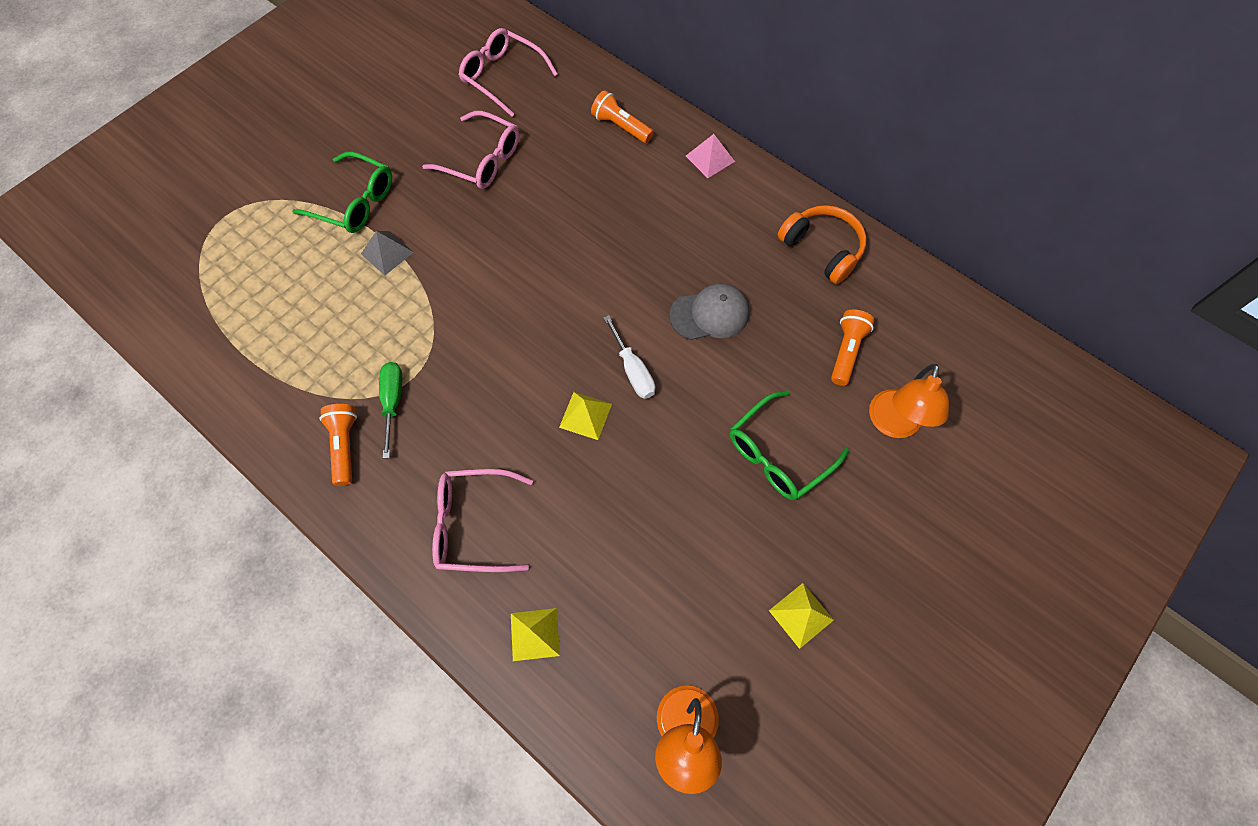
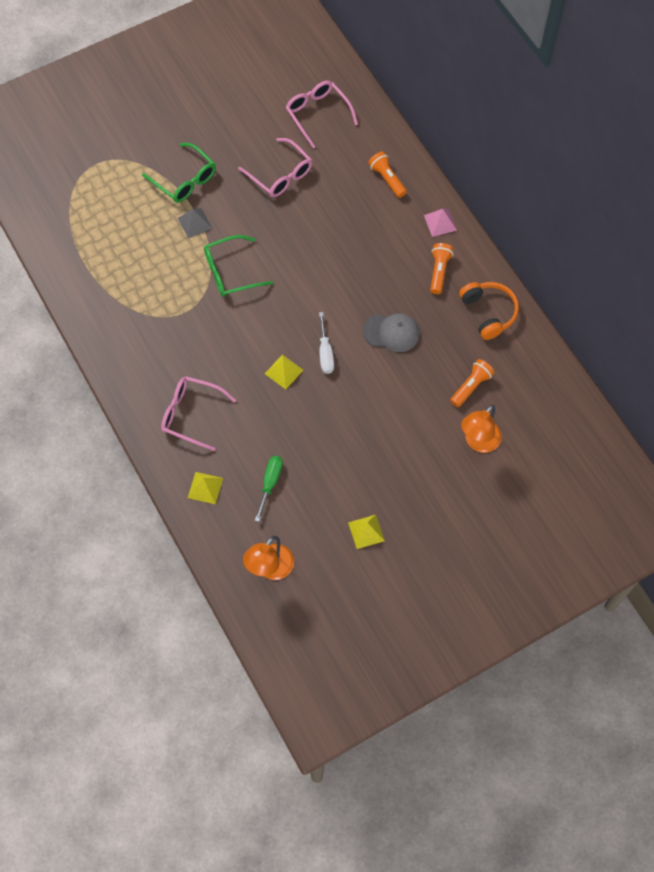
camera: 20 degrees right, 0 degrees up
(345, 446) = (129, 341): orange flashlight -> orange flashlight (439, 271)
(393, 402) = (167, 324): green screwdriver -> green screwdriver (270, 483)
(778, 454) = (395, 436): green glasses -> green glasses (231, 272)

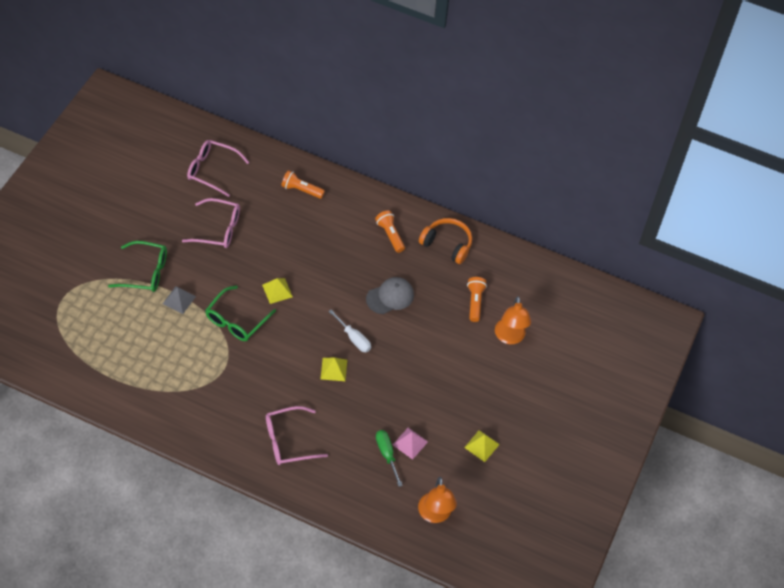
camera: 40 degrees left, 10 degrees down
(205, 488) = (341, 487): yellow pyramid -> yellow pyramid (277, 291)
(440, 222) = (364, 200): pink pyramid -> pink pyramid (410, 443)

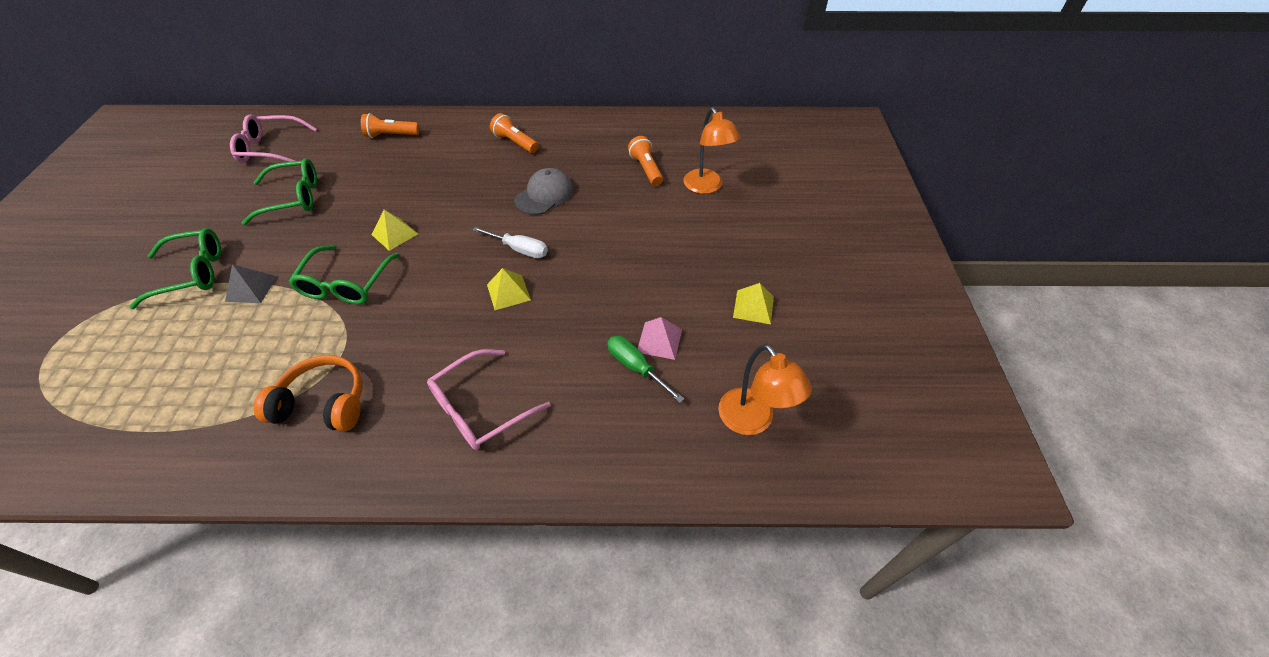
camera: 20 degrees left, 5 degrees down
(218, 229) = (293, 198): pink glasses -> green glasses
(447, 244) = (584, 132): orange headphones -> orange headphones (323, 403)

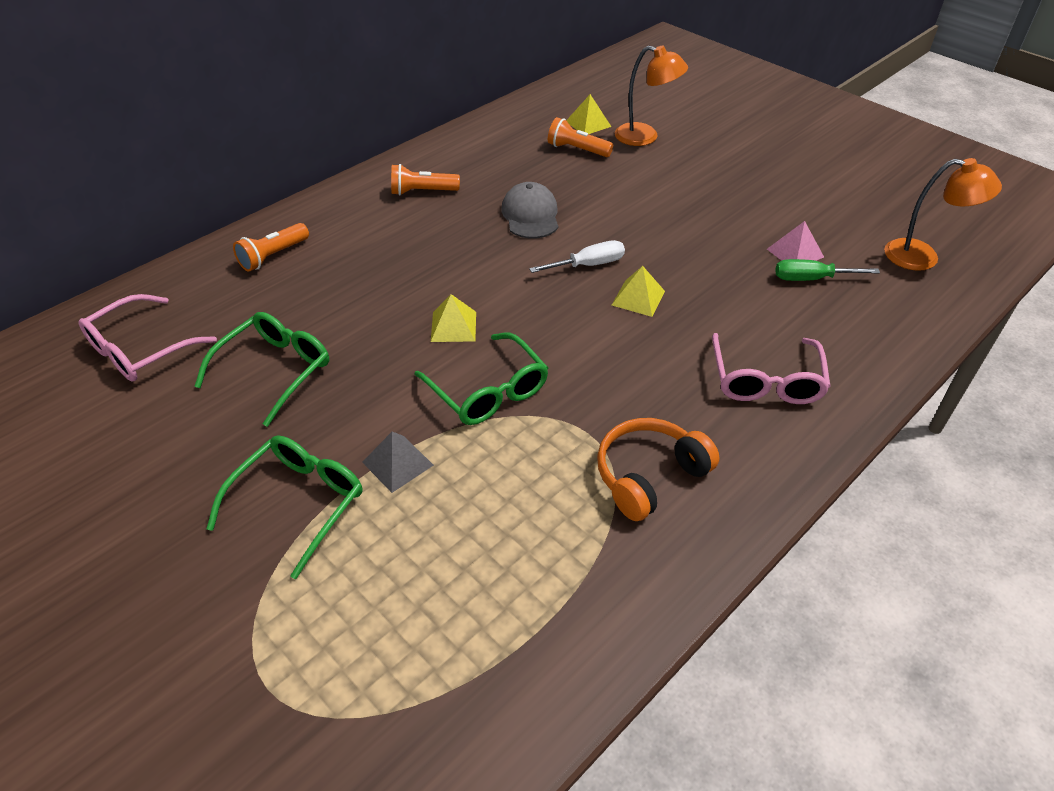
camera: 45 degrees left, 5 degrees down
(753, 307) = (811, 194): yellow pyramid -> yellow pyramid (588, 124)

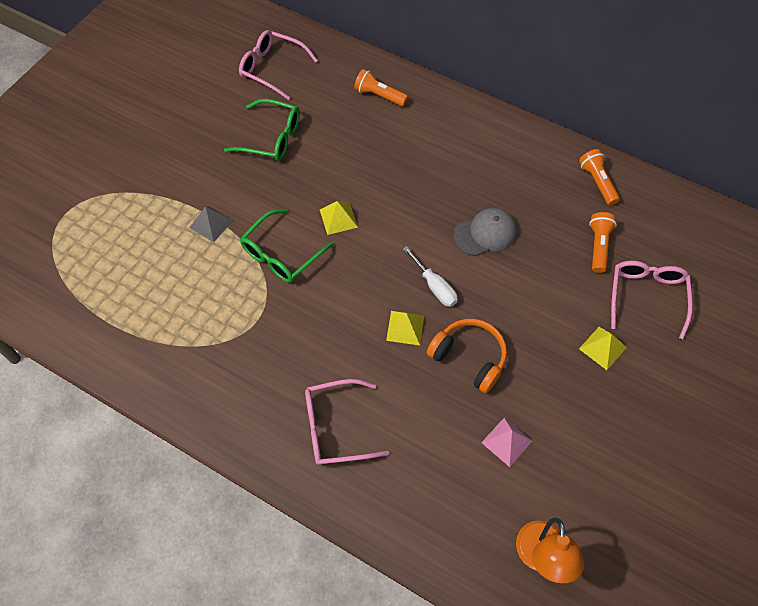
camera: 75 degrees right, 15 degrees up
(299, 503) = (174, 187): green glasses -> none
(422, 192) = (488, 155): orange flashlight -> orange flashlight (597, 182)
(588, 124) = (648, 246): yellow pyramid -> yellow pyramid (602, 348)
(645, 137) = (646, 296): orange lamp -> pink glasses
(649, 476) = (228, 361): orange headphones -> orange headphones (469, 358)
(811, 279) = (473, 457): green screwdriver -> none

